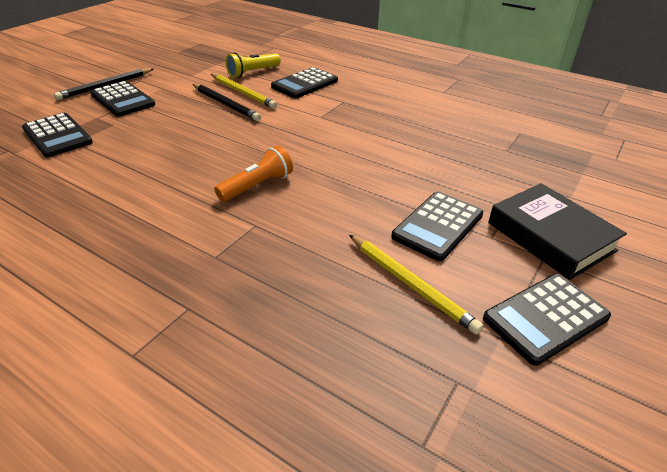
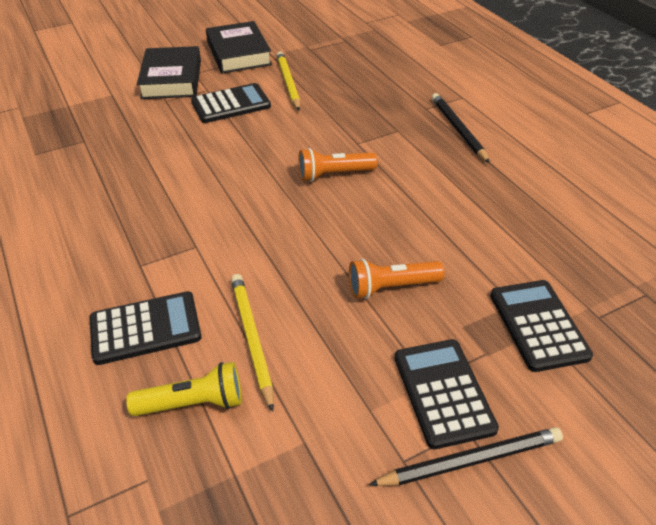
camera: 150 degrees left, 5 degrees up
(168, 129) = (391, 287): none -> orange flashlight
(225, 104) = (293, 317): black pencil -> black pencil (458, 129)
(545, 318) = (239, 53): black calculator -> black book

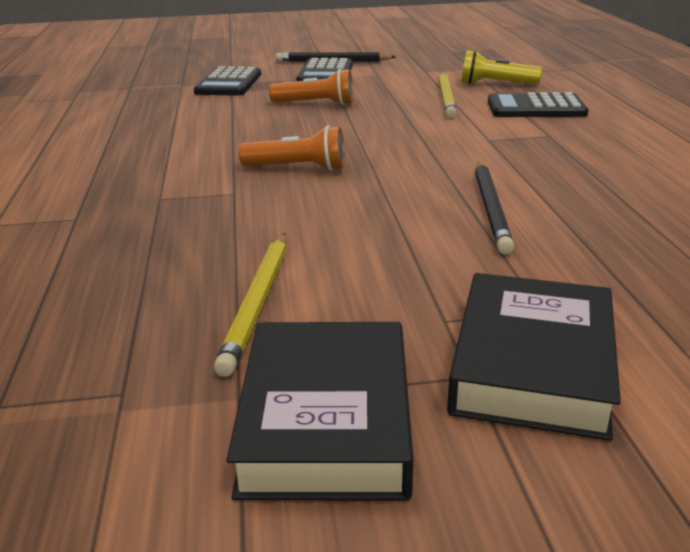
camera: 160 degrees left, 15 degrees down
(231, 104) = (401, 277): black calculator -> none
(458, 129) = (79, 187): black pencil -> black pencil (490, 208)

